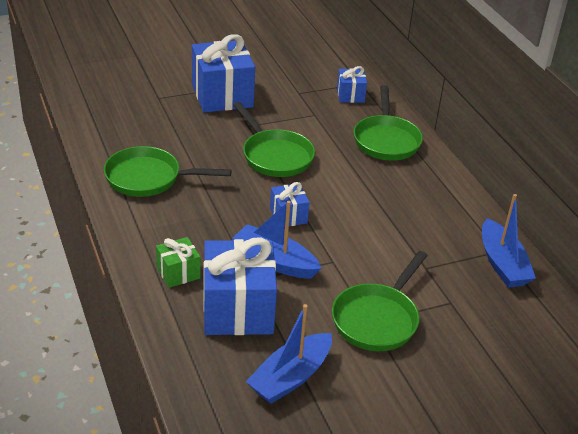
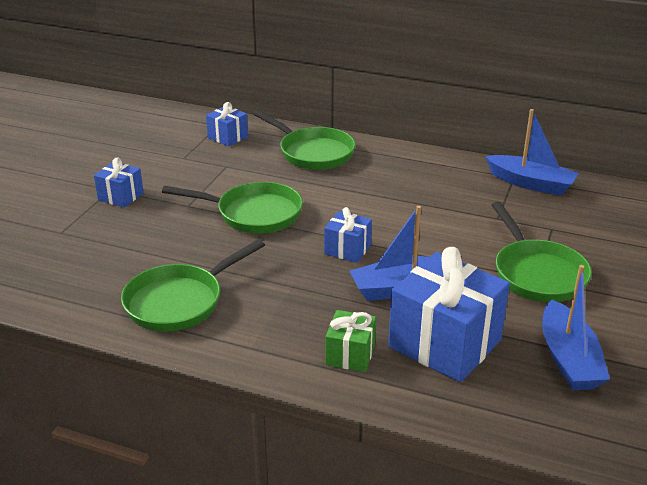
camera: 45 degrees left, 5 degrees down
(222, 96) = (121, 196): blue gift -> blue gift, size x0.50

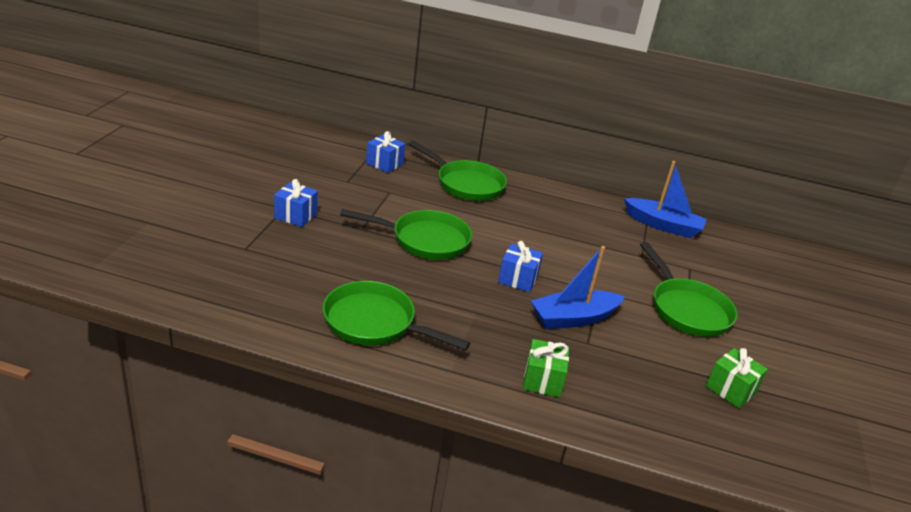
camera: 10 degrees left, 0 degrees up
(179, 302) = (374, 323): green pan -> green pan turned 75 degrees clockwise
(445, 343) = (623, 372): blue gift -> none
(568, 359) = (730, 389): blue boat -> green gift

